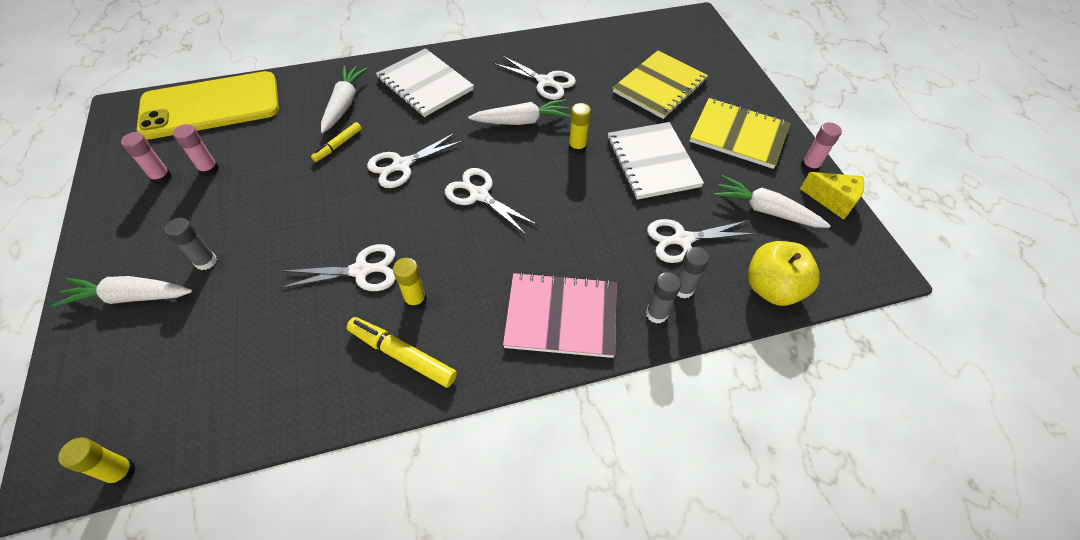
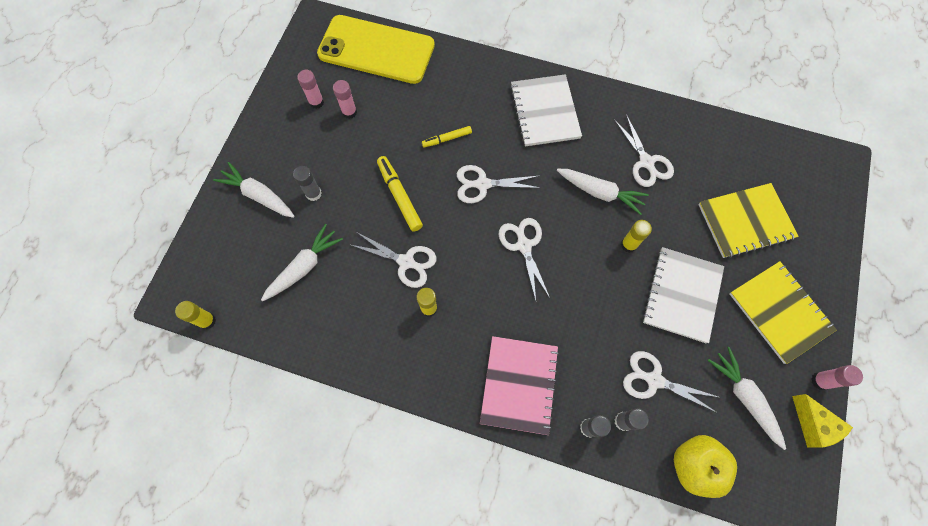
camera: 35 degrees right, 15 degrees up
(344, 104) = (472, 99): white carrot -> white carrot (304, 266)
(402, 355) = (398, 346): yellow marker -> yellow marker (399, 196)
(561, 316) = (519, 385): pink notebook -> pink notebook turned 60 degrees clockwise

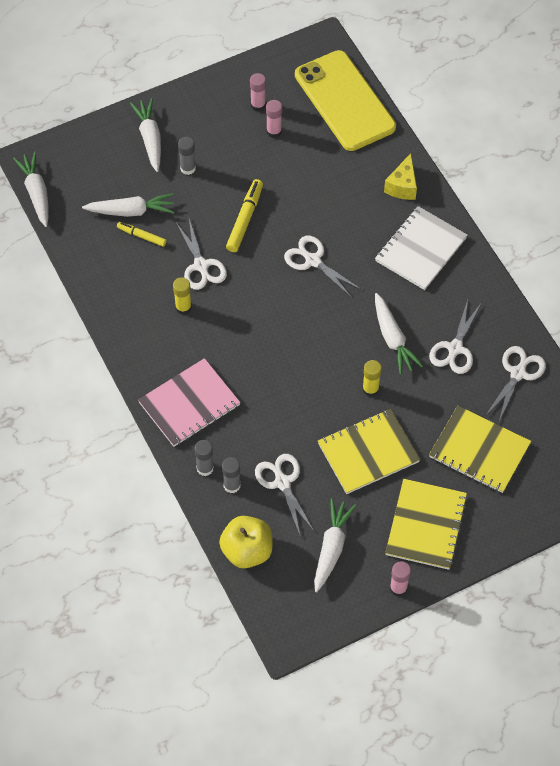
camera: 45 degrees right, 10 degrees down
(207, 321) = (36, 192): yellow glue stick -> white carrot
(447, 139) = (323, 208): yellow marker -> yellow marker (142, 236)
(523, 245) = (294, 324): white scissors -> white scissors (518, 373)
(682, 295) = (368, 452): white notebook -> yellow notebook
(813, 425) = (358, 605): yellow cheese -> yellow cheese (402, 186)

